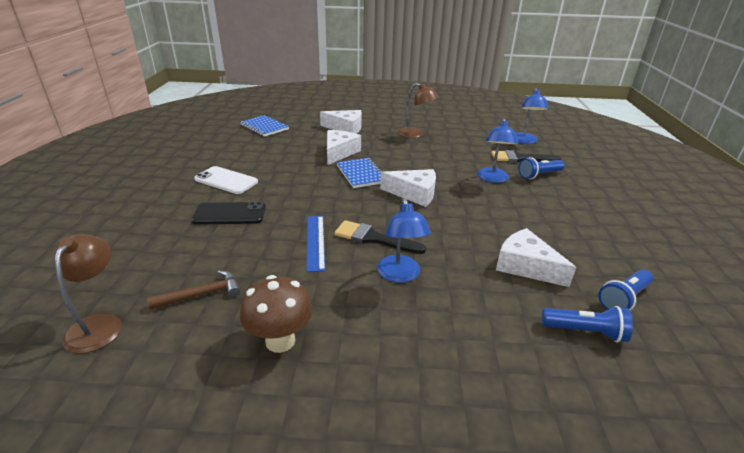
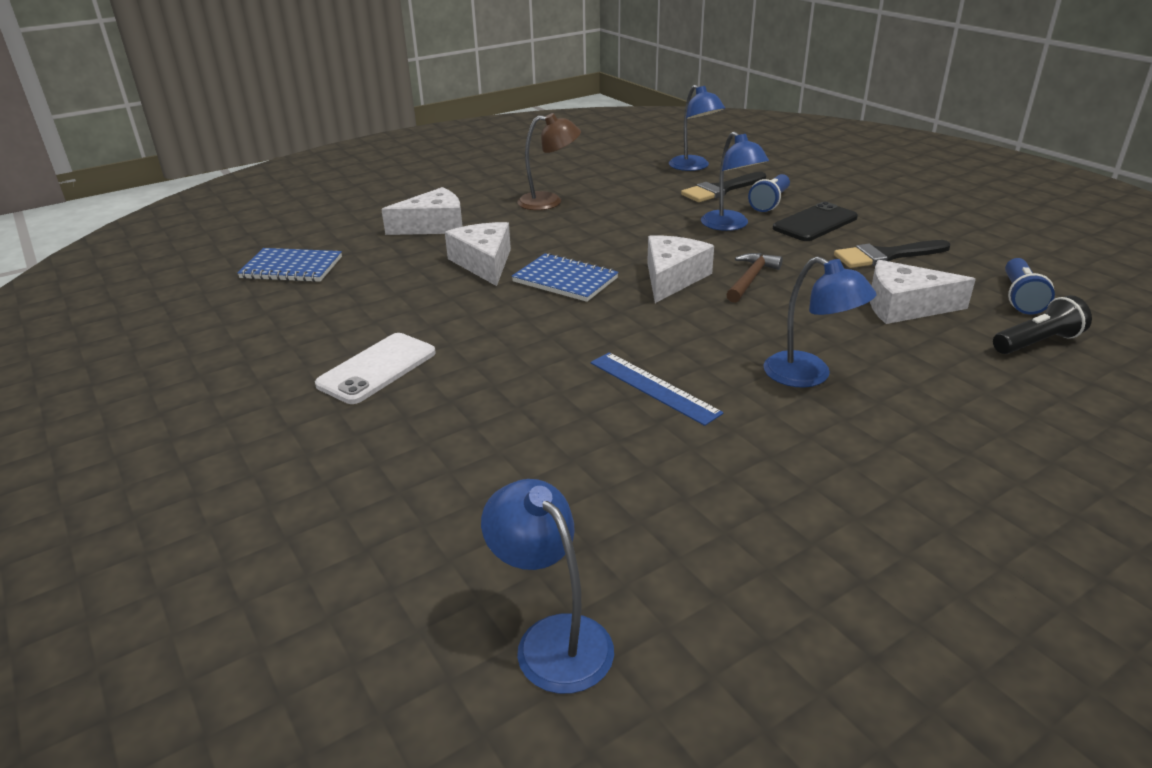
camera: 35 degrees left, 0 degrees up
(99, 324) = (552, 639): brown lamp -> blue lamp
(201, 294) = (623, 521): brown hammer -> brown hammer (750, 279)
(226, 180) = (377, 368): white phone -> white phone turned 45 degrees counterclockwise
(229, 214) = (472, 409): black phone -> black phone (815, 223)
(280, 341) = (807, 512): brown mushroom -> none
(373, 238) = (714, 350): black brush -> black brush (886, 256)
(414, 194) = (672, 278): white cheese -> white cheese turned 45 degrees counterclockwise
(585, 332) = (1037, 343): blue flashlight -> black flashlight

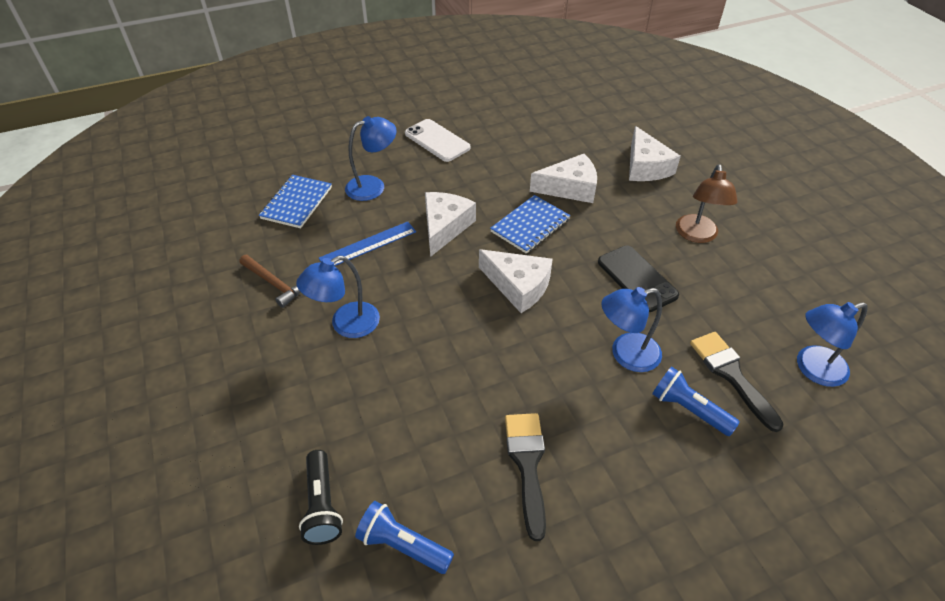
camera: 100 degrees right, 15 degrees up
(291, 268) = (580, 107): blue notebook -> blue notebook (296, 203)
(552, 639) = (209, 183): blue lamp -> blue lamp (373, 186)
(750, 279) = (503, 336): brown hammer -> brown hammer (274, 284)
(815, 223) = (624, 432): black phone -> black phone (637, 278)
(904, 306) = (420, 431): white cheese -> white cheese (445, 227)

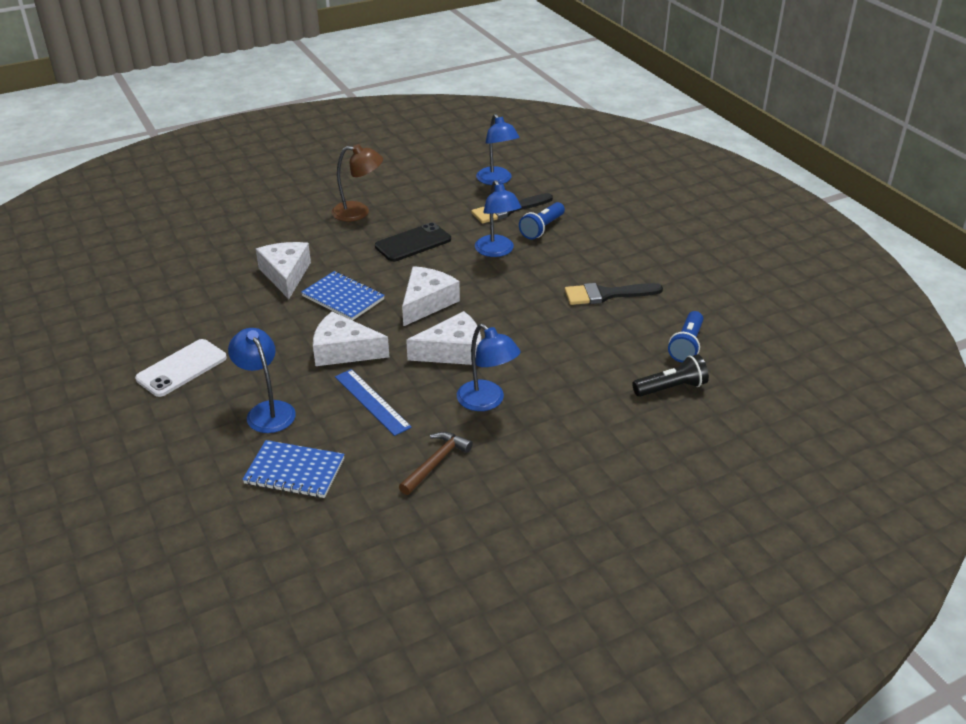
camera: 95 degrees left, 10 degrees down
(645, 166) = (256, 232): white cheese -> white cheese (453, 351)

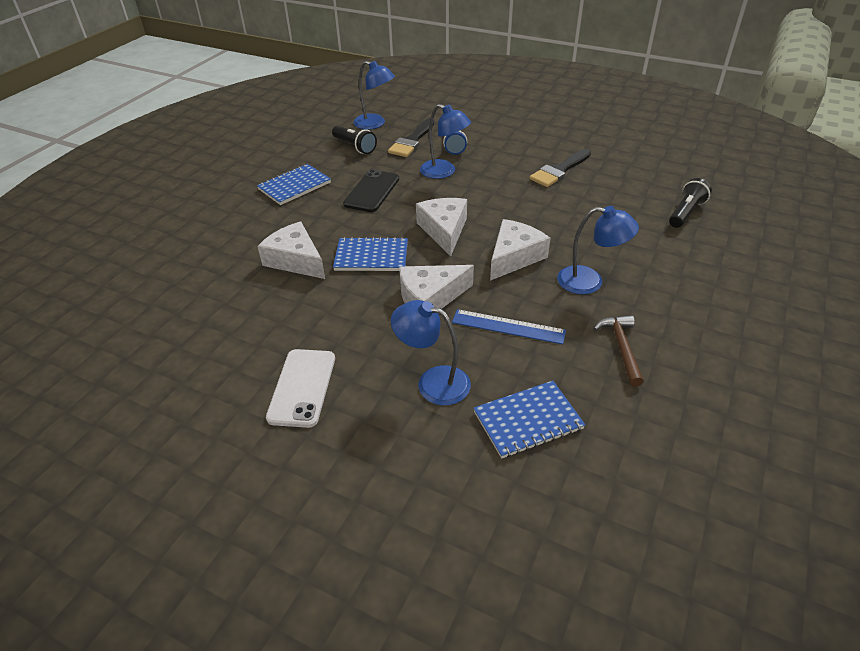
camera: 35 degrees left, 5 degrees up
(358, 212) = (294, 186): brown lamp -> blue notebook
(451, 196) = (355, 147): none -> black flashlight
(686, 345) = (654, 181): blue flashlight -> none

